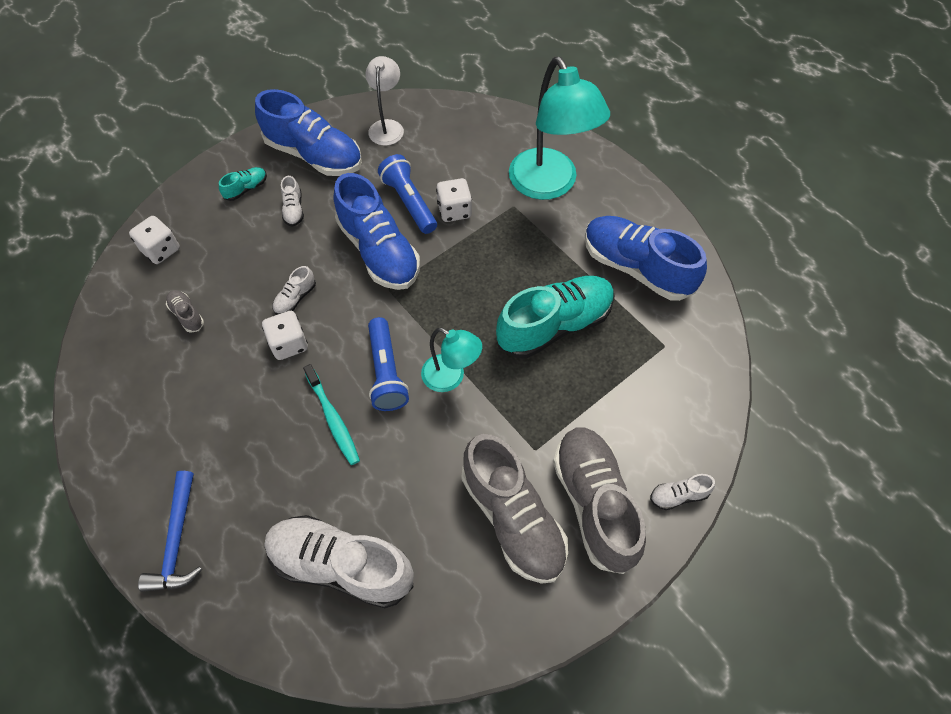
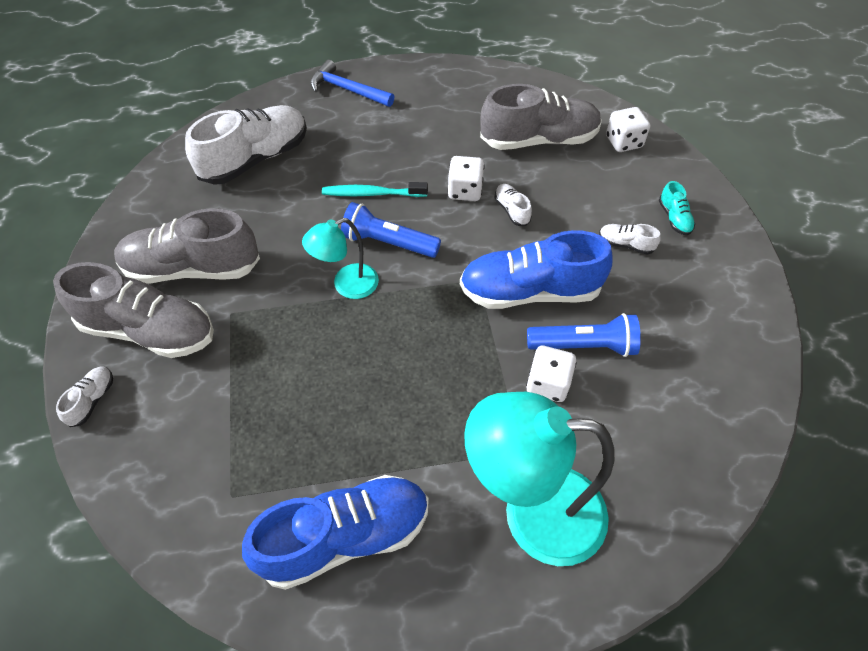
camera: 120 degrees right, 5 degrees down
(187, 315) = (539, 140): grey shoe -> grey shoe, size x2.36
(314, 155) = (701, 288): blue shoe -> none
(387, 126) = (722, 376): white lamp -> none
(554, 325) = (336, 400): turquoise shoe -> none

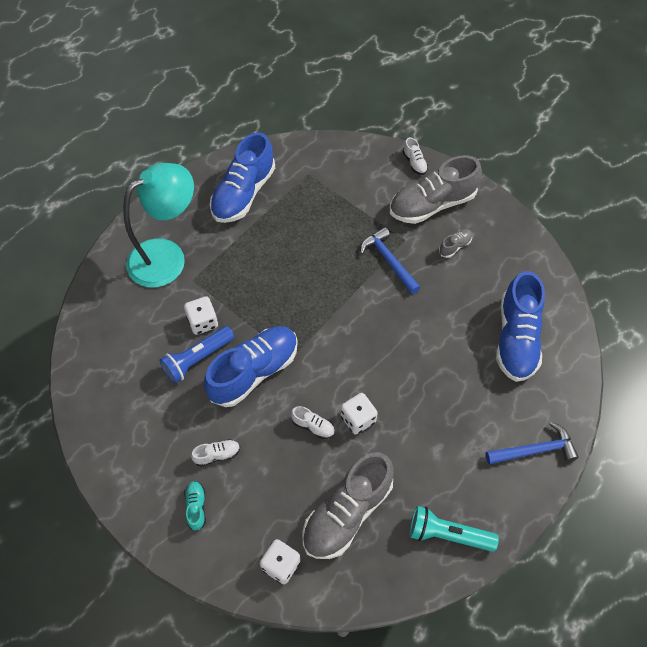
camera: 140 degrees right, 5 degrees up
(192, 268) = (455, 246): grey shoe -> grey shoe, size x0.42
(256, 159) = (516, 338): white shoe -> blue shoe
(274, 303) = (388, 261): none -> blue hammer
(347, 285) = (362, 298): turquoise lamp -> none
(372, 194) = (414, 369): turquoise toothbrush -> none
(388, 243) = (367, 342): blue flashlight -> none
(472, 87) = (448, 534): none -> turquoise flashlight
(674, 218) = (196, 507): turquoise shoe -> turquoise shoe turned 45 degrees clockwise

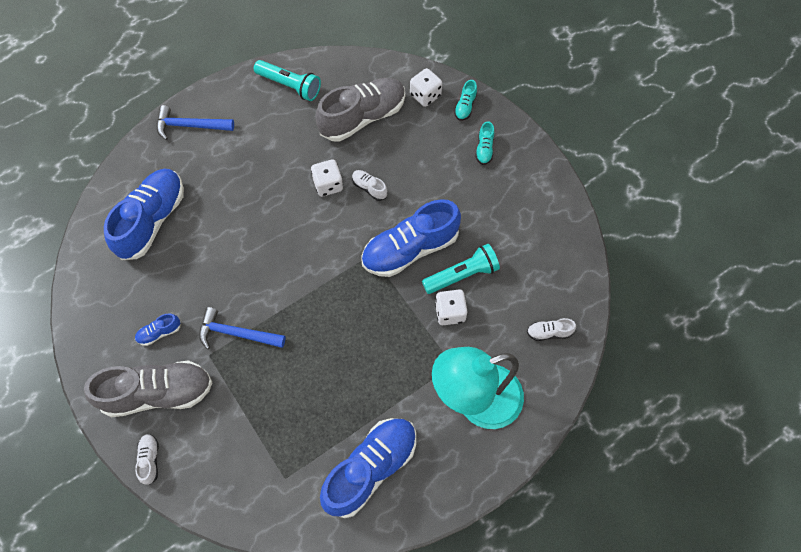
camera: 165 degrees left, 5 degrees up
(197, 359) = (462, 275): blue flashlight -> turquoise flashlight
(217, 455) = (459, 184): white shoe -> white shoe (549, 332)
(228, 561) = (465, 106): none -> turquoise shoe
(388, 261) = (236, 333): blue hammer -> blue hammer turned 120 degrees clockwise
(455, 246) = (159, 333): grey shoe -> blue shoe

